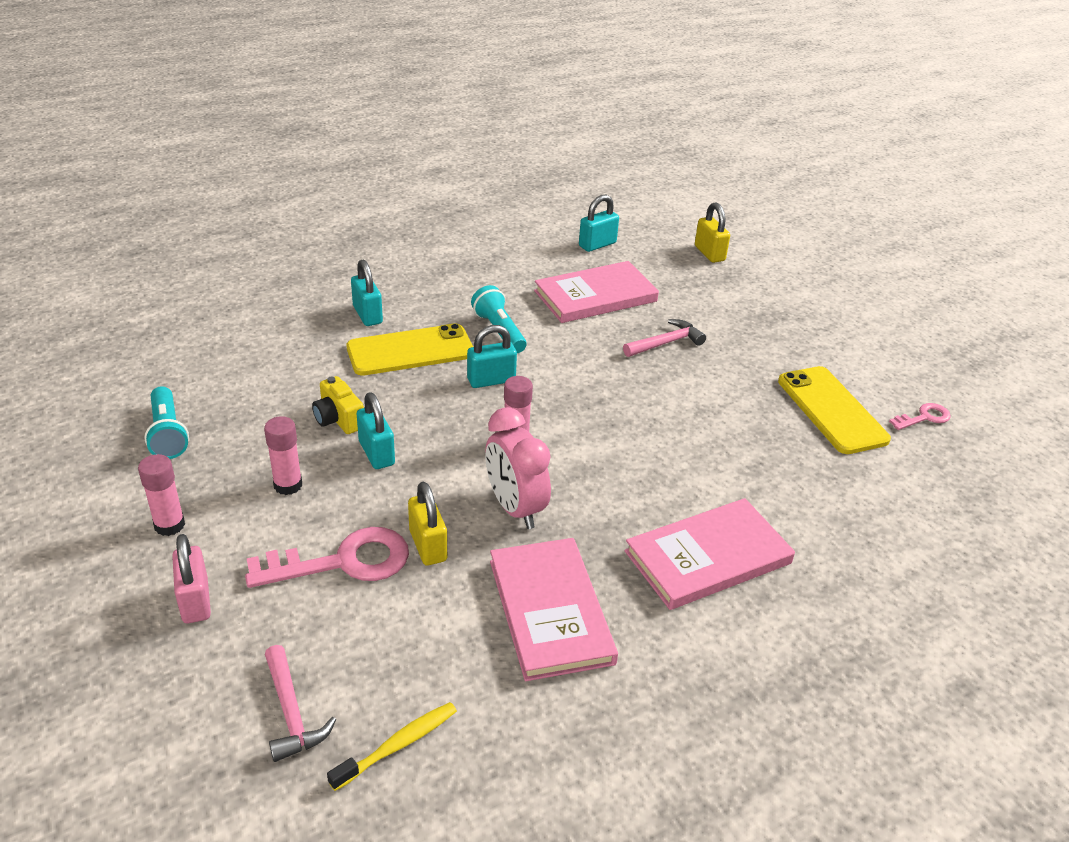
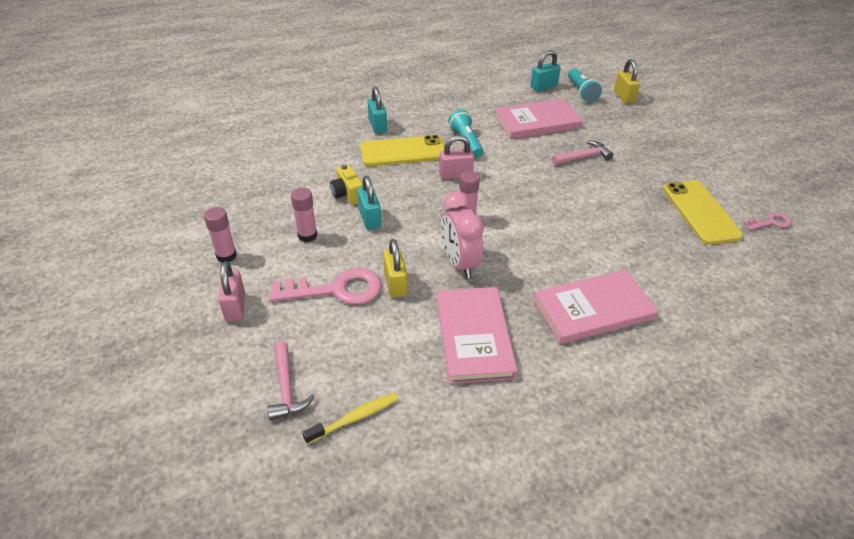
camera: 10 degrees right, 5 degrees up
(168, 434) = (234, 196): turquoise flashlight -> turquoise flashlight (581, 92)
(491, 380) = (455, 175): turquoise padlock -> pink padlock

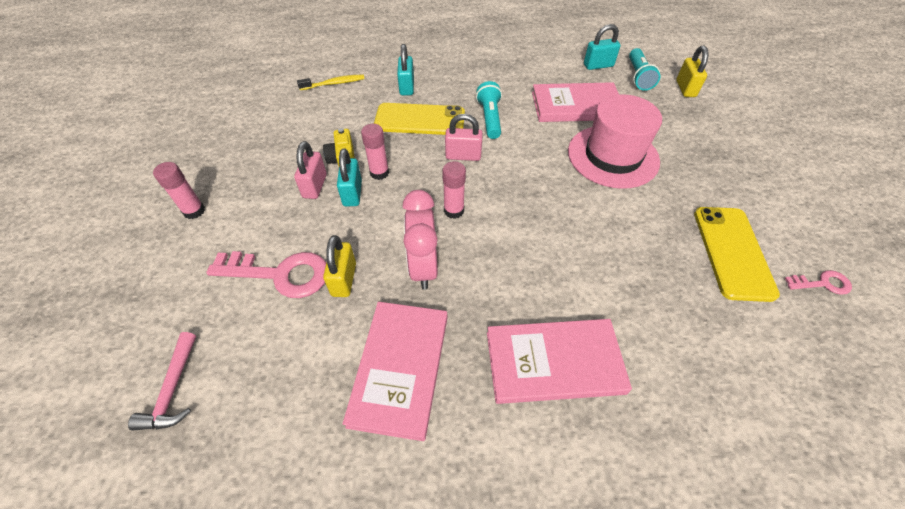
camera: 15 degrees right, 10 degrees up
(235, 307) = (173, 274): pink padlock -> pink padlock (315, 186)
(307, 235) = (282, 202): pink glue stick -> pink glue stick (379, 173)
(355, 418) = (223, 449): yellow toothbrush -> yellow toothbrush (334, 83)
(583, 157) = (613, 156): pink hammer -> pink hat

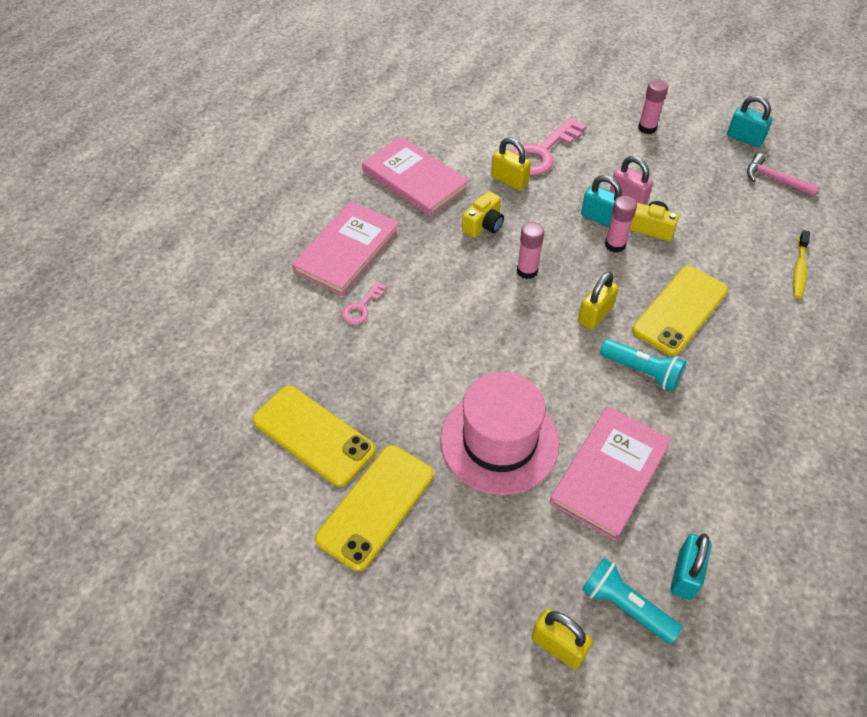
camera: 125 degrees right, 0 degrees up
(173, 389) = (490, 90): pink hammer -> pink hammer (775, 180)
(407, 87) = (754, 329): turquoise padlock -> turquoise padlock (744, 138)
(423, 267) = (484, 225): pink clock -> yellow camera
(463, 156) = (595, 315): pink padlock -> yellow padlock
(725, 188) = (375, 506): none -> yellow phone
(822, 283) = (228, 473): pink key -> pink key (361, 307)

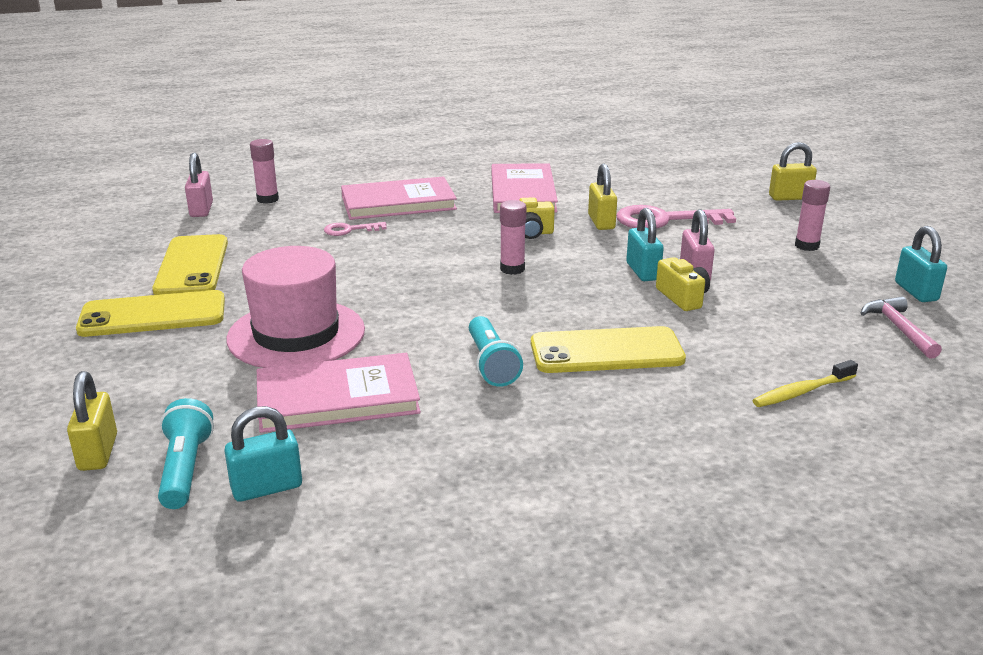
camera: 45 degrees right, 25 degrees down
(205, 368) = (201, 210): none -> pink padlock
(595, 315) = (519, 316): yellow padlock -> yellow padlock (790, 197)
(615, 245) = (624, 290): pink glue stick -> pink glue stick (267, 199)

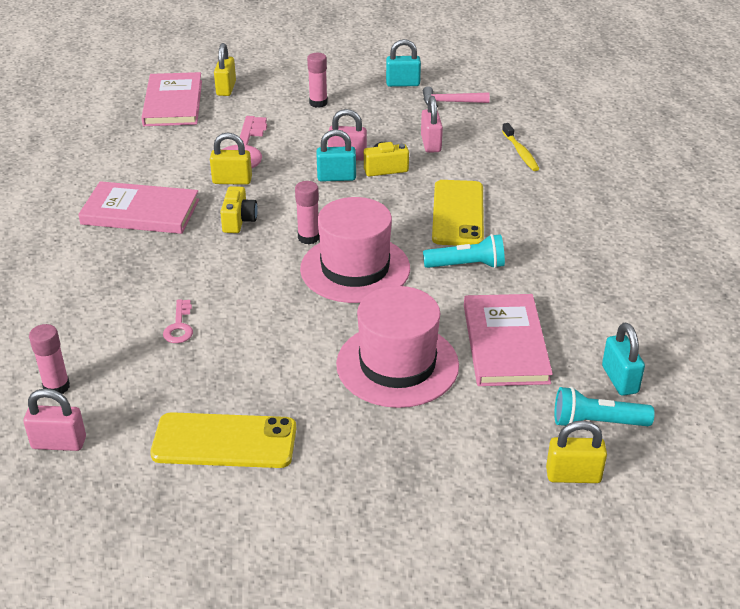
camera: 80 degrees left, 10 degrees up
(153, 315) = (333, 463): yellow phone -> none
(398, 203) = (123, 290): pink book -> pink book (173, 103)
(463, 298) = (355, 268): none -> pink hat
(768, 322) = (431, 144): none -> pink padlock

